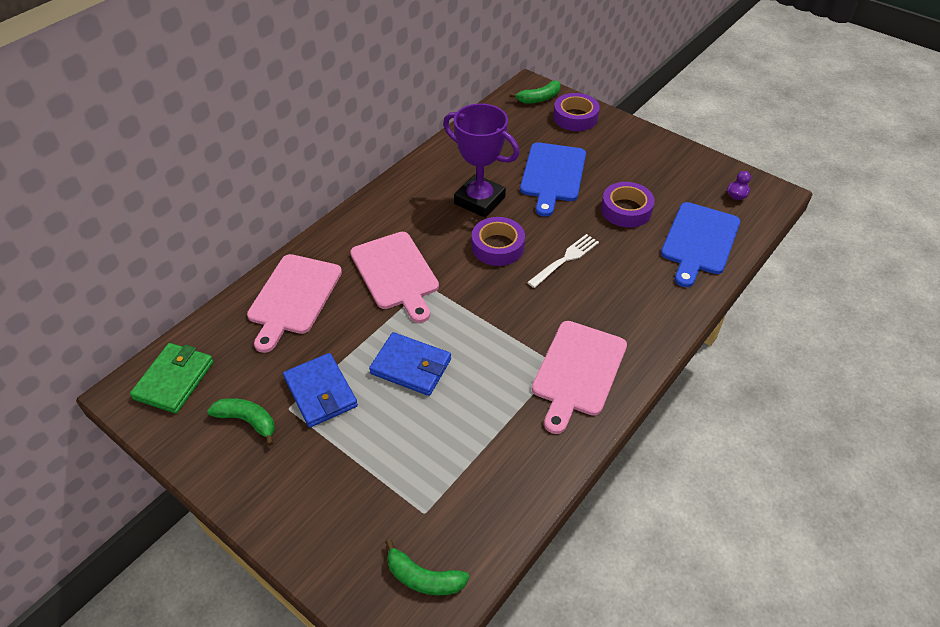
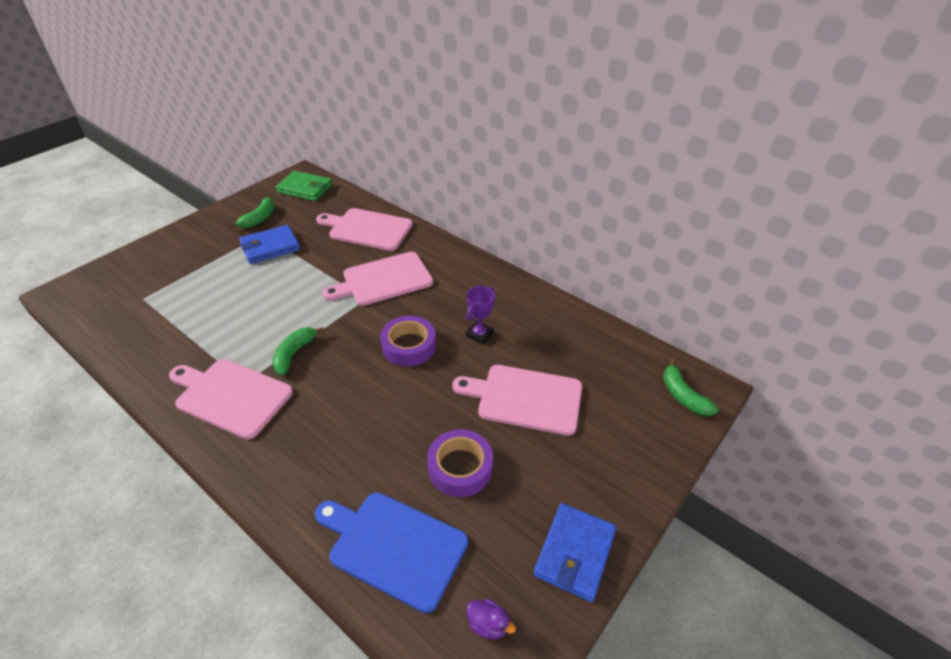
camera: 90 degrees right, 5 degrees down
(411, 366) = (277, 290): blue wallet -> blue wallet (574, 553)
(423, 578) = (95, 298): green banana -> green banana (294, 354)
(479, 200) = (479, 334): purple trophy -> purple trophy, size x0.51
(552, 175) = (525, 398): blue cutting board -> pink cutting board
(565, 259) = (382, 399): white fork -> none
(575, 117) = (649, 432): purple tape -> none

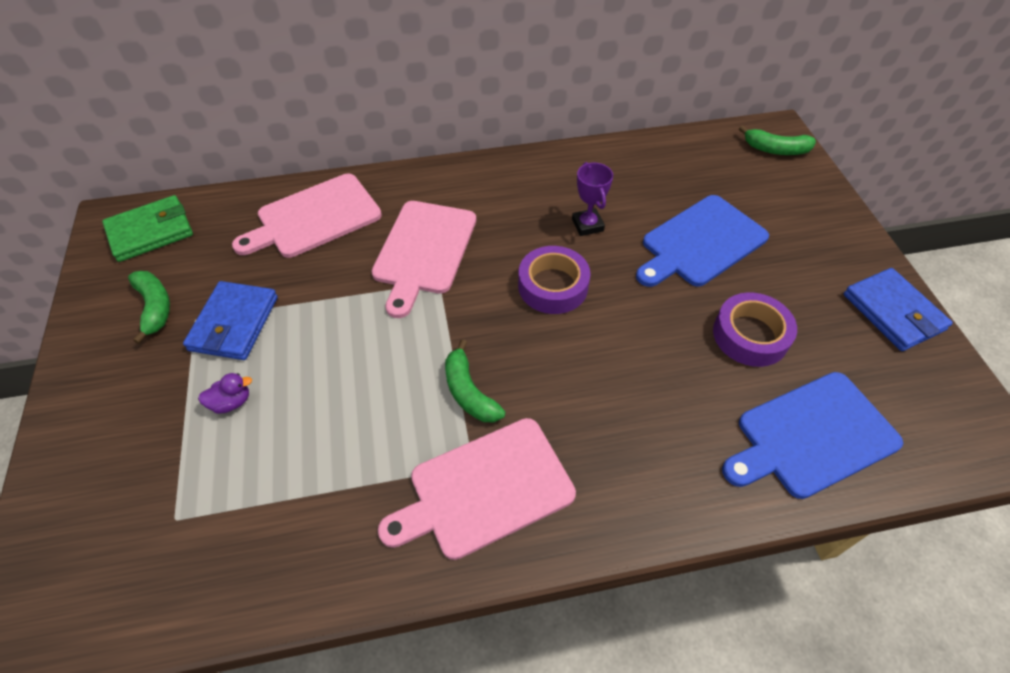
camera: 50 degrees left, 10 degrees up
(488, 624) = (933, 410): purple duck -> purple duck (231, 402)
(525, 398) = (700, 243): pink cutting board -> blue cutting board

